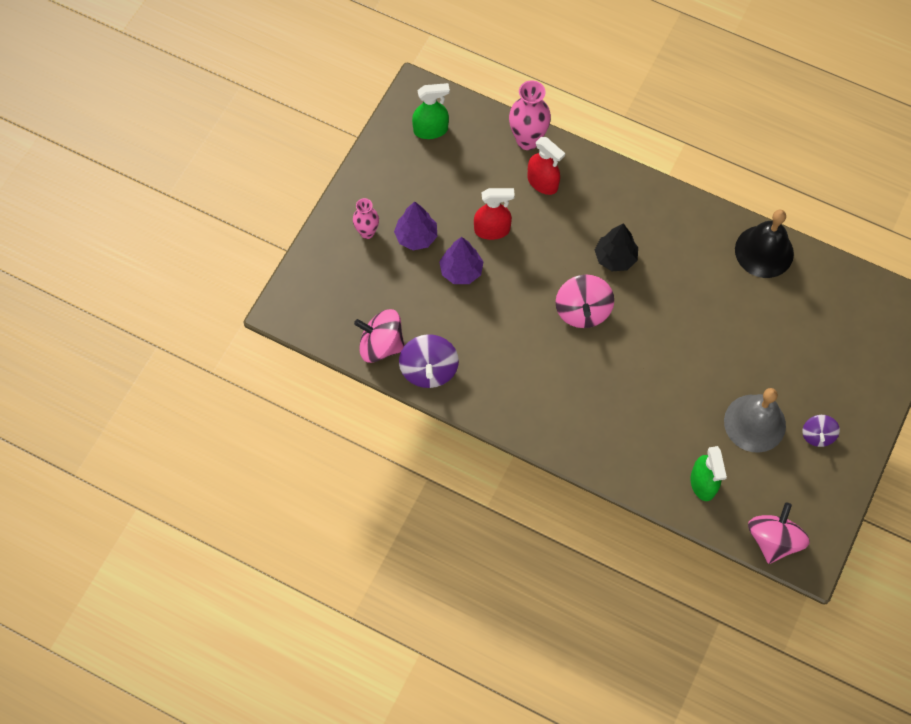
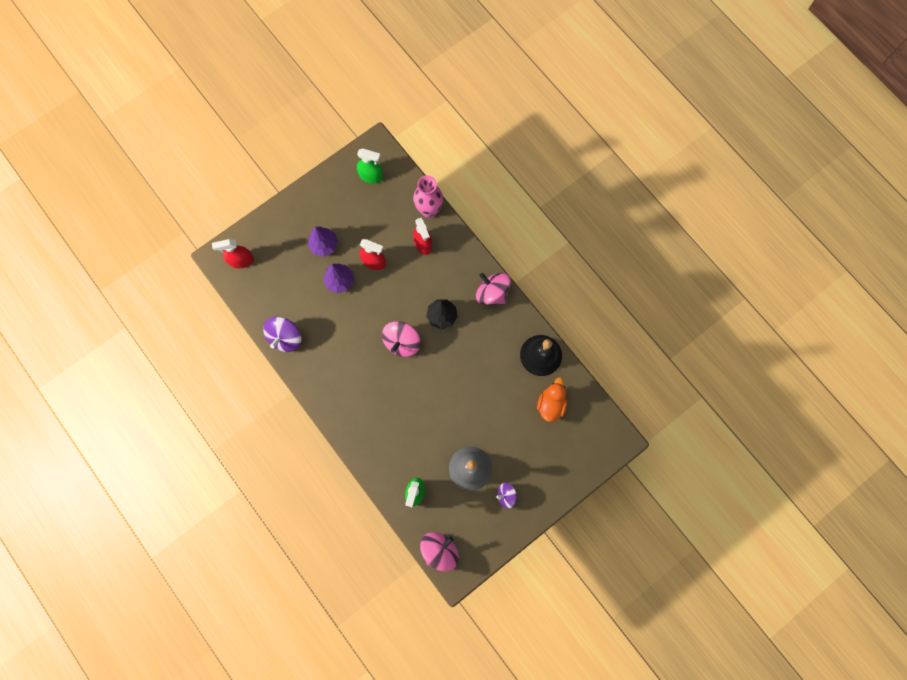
camera: 25 degrees right, 10 degrees up
(317, 301) = (241, 261): none -> red spray bottle
(367, 232) = (295, 228): pink vase -> none
(381, 345) = (265, 308): pink spinning top -> pink spinning top (492, 293)
(809, 303) = (551, 404): none -> orange duck
(817, 435) = (506, 495): purple spinning top -> purple spinning top turned 45 degrees clockwise

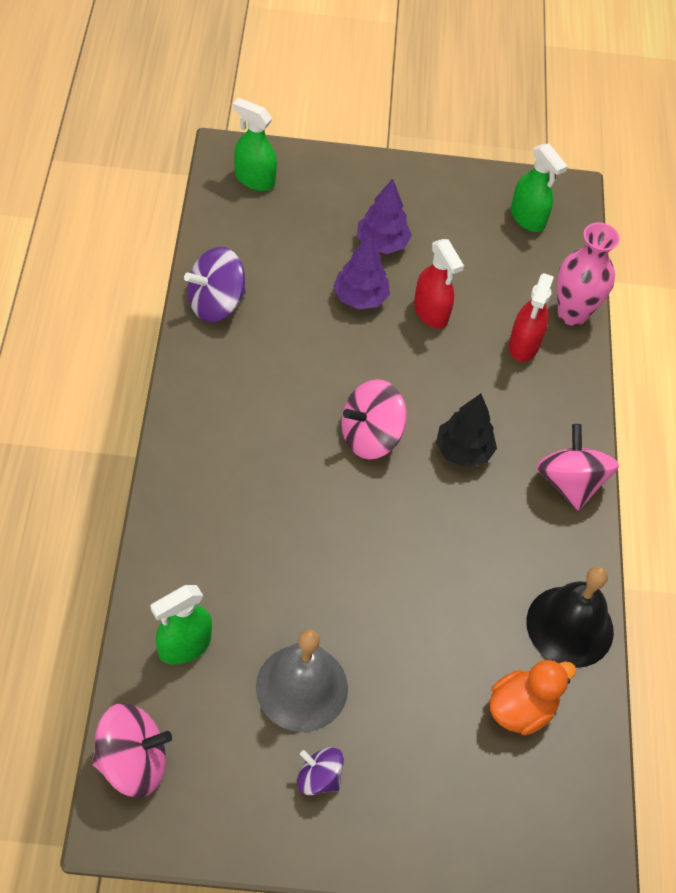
camera: 35 degrees right, 20 degrees down
(241, 261) = (254, 179): red spray bottle -> green spray bottle

